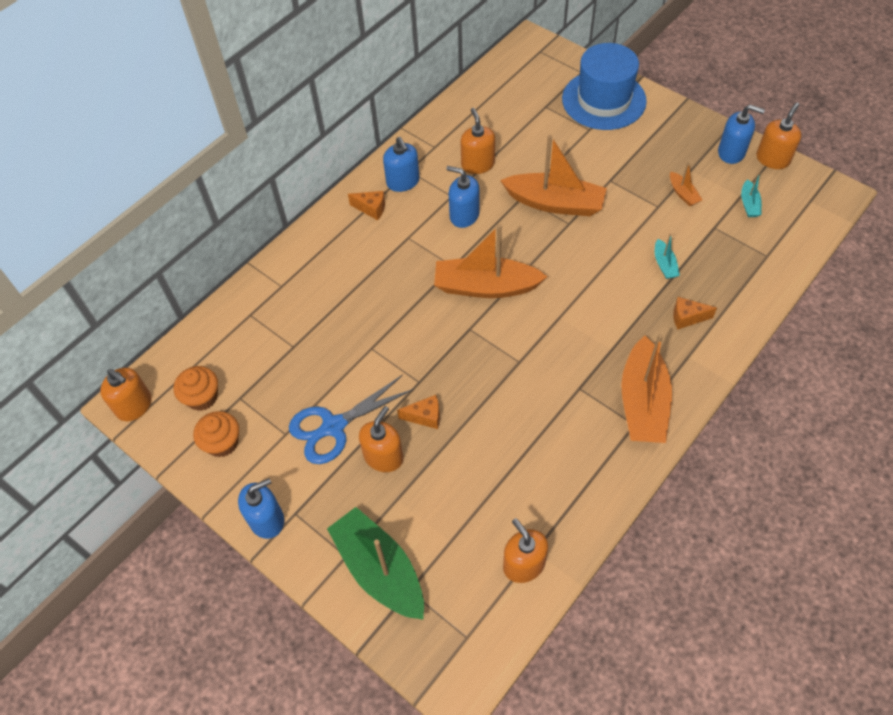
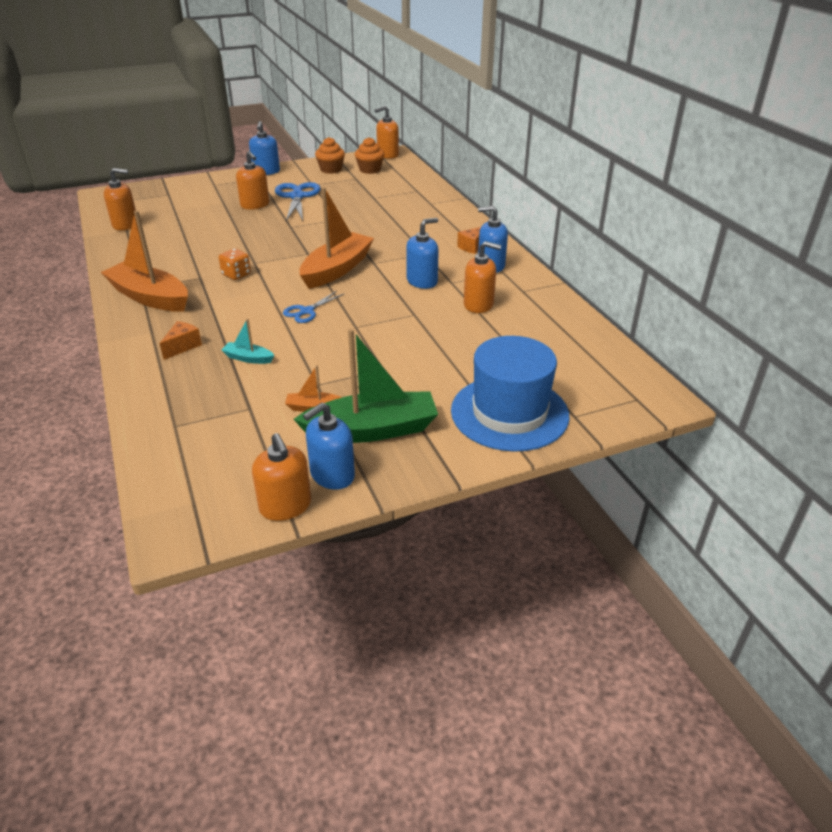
camera: 115 degrees right, 20 degrees down
(379, 570) = (192, 190): green boat -> green boat (372, 430)
(425, 417) = (262, 222): orange cheese -> none
(552, 360) = (236, 275): none -> orange dice
(555, 203) = (387, 328): orange boat -> none
(572, 267) = (306, 311): none -> blue scissors
(749, 204) = (247, 448): turquoise boat -> none

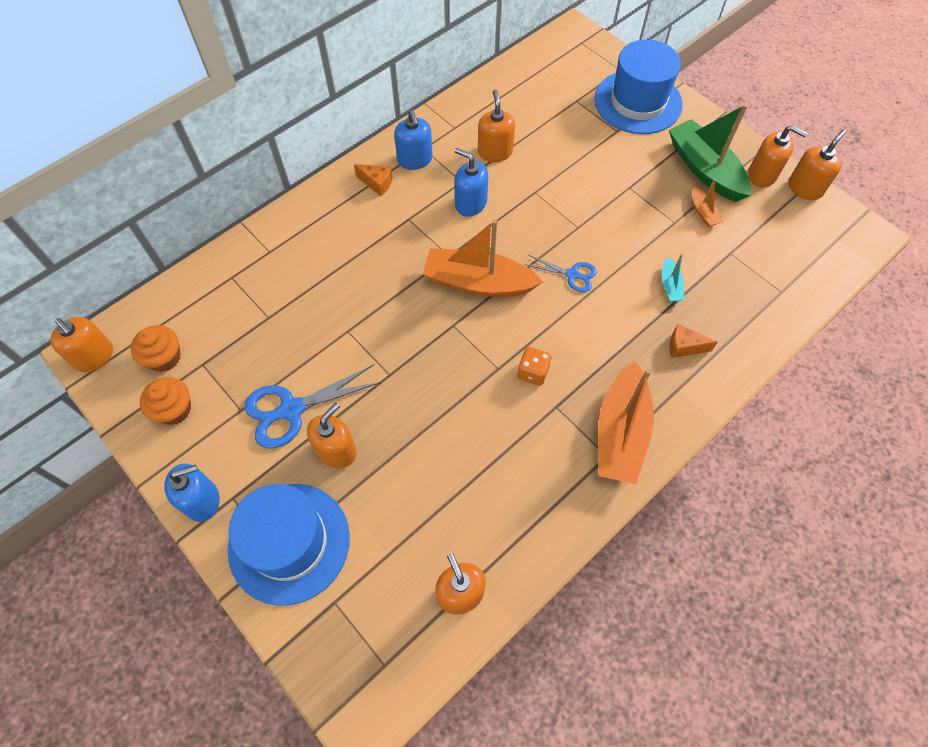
camera: 110 degrees left, 25 degrees up
(215, 188) = (289, 542): none -> blue hat
(332, 475) = (762, 175): blue soap dispenser -> orange soap dispenser

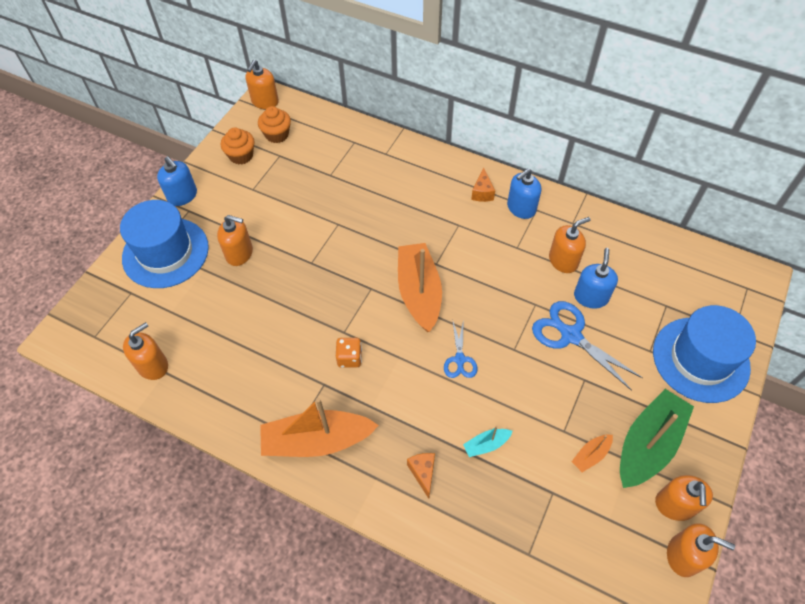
camera: 70 degrees right, 5 degrees down
(291, 410) = (262, 216): blue scissors -> blue scissors (570, 335)
(470, 203) = (496, 261): blue soap dispenser -> blue soap dispenser (590, 297)

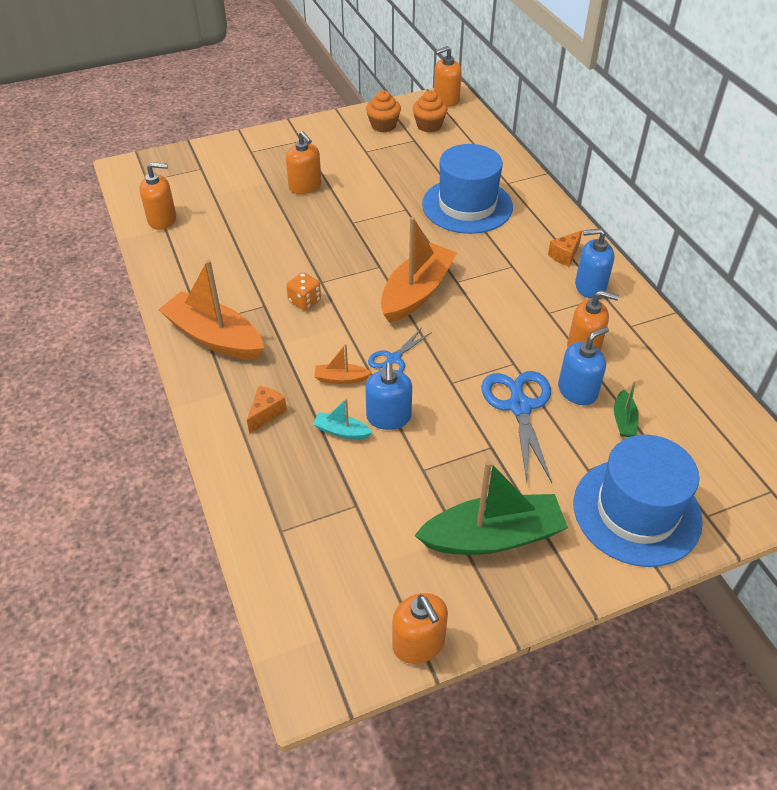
camera: 40 degrees right, 10 degrees down
(165, 252) = (253, 157): blue hat -> blue hat (467, 205)
(182, 196) = (308, 129): blue soap dispenser -> blue soap dispenser (388, 417)
(591, 455) = (425, 504): orange boat -> orange boat (341, 378)
(635, 299) = (623, 420): none -> green boat
(675, 505) = (460, 600): orange soap dispenser -> none

